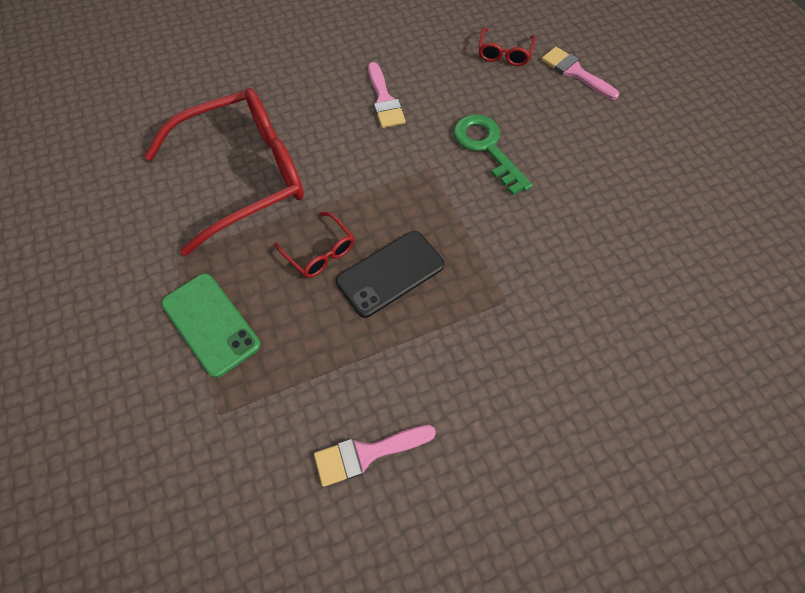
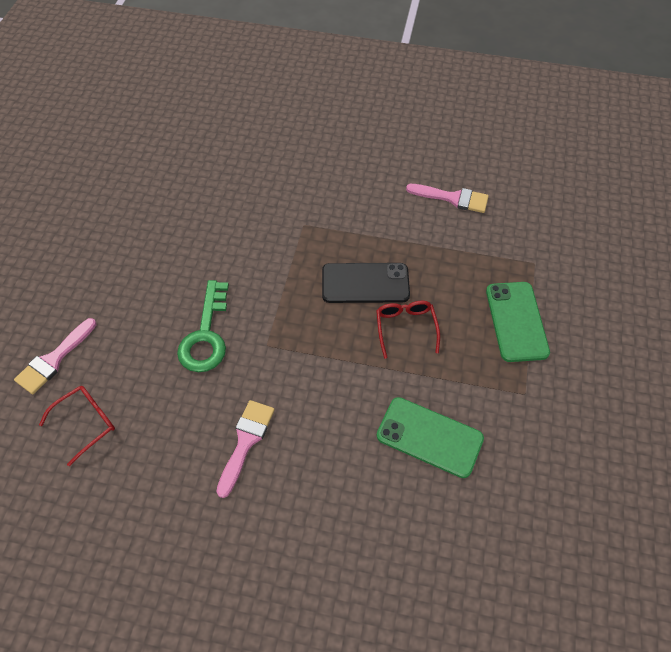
camera: 145 degrees left, 5 degrees down
(244, 175) = (429, 437): red glasses -> green phone
(575, 72) = (54, 359): pink brush -> pink brush turned 45 degrees clockwise

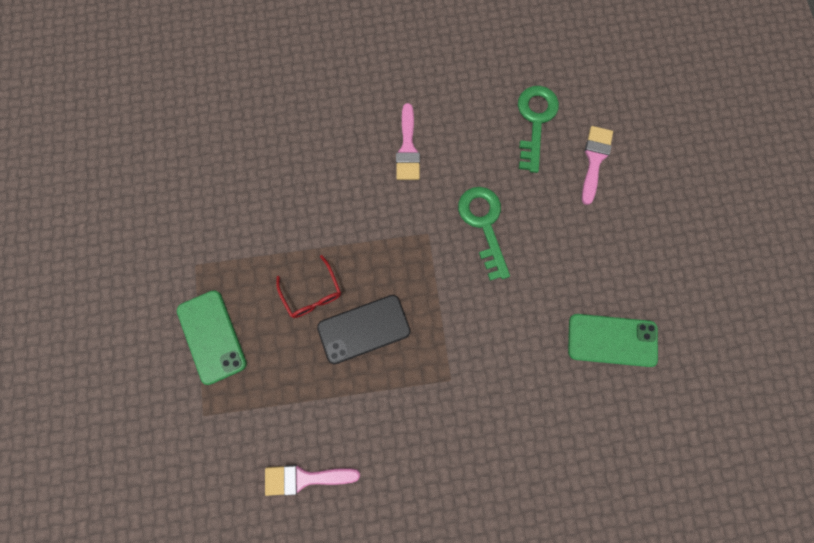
camera: 160 degrees right, 20 degrees up
(86, 423) = (535, 121): red glasses -> green key
(429, 437) = (267, 200): green phone -> green phone (612, 340)

